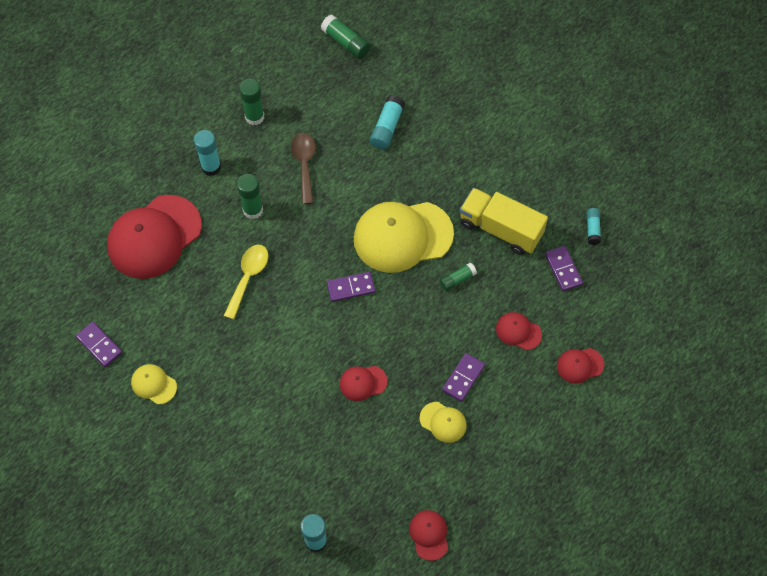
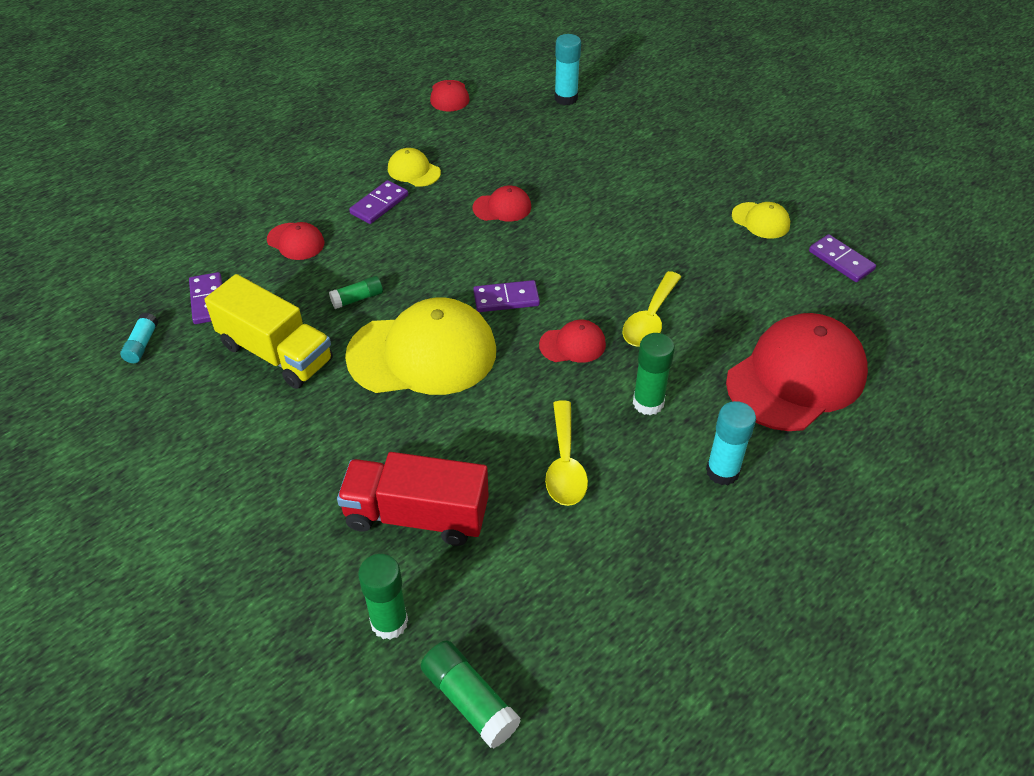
camera: 175 degrees left, 15 degrees down
(254, 117) = (653, 553): green glue stick -> green glue stick (389, 622)
(304, 164) = (565, 465): brown spoon -> yellow spoon
(387, 128) = (416, 516): turquoise glue stick -> red truck
(580, 365) = (233, 207): red cap -> red cap (573, 344)

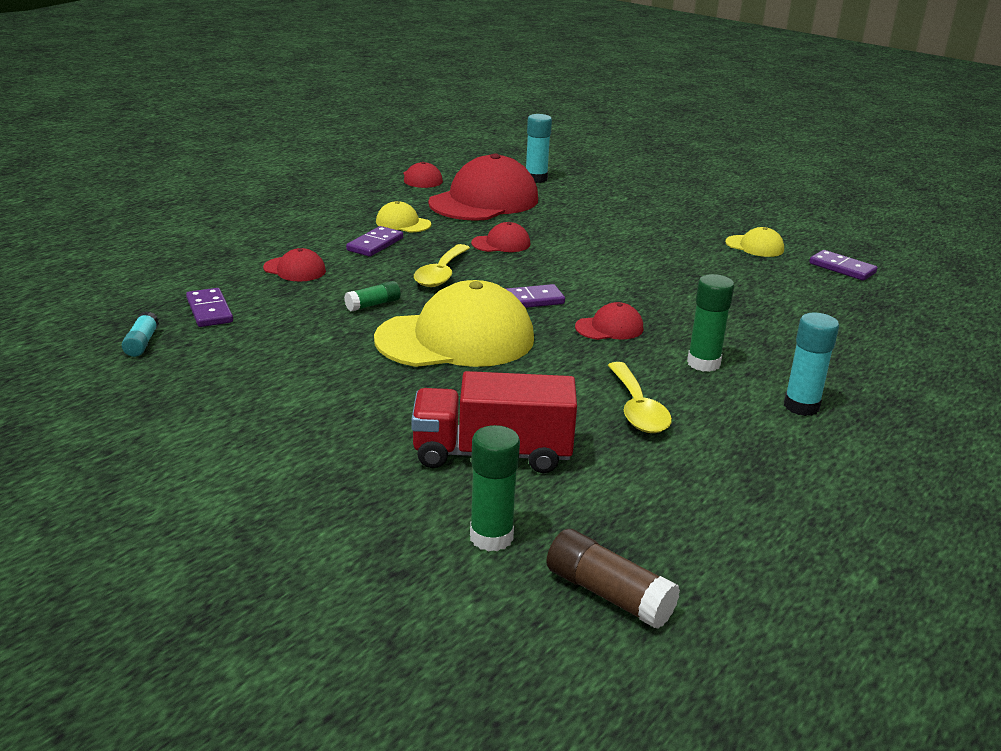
camera: 10 degrees left, 20 degrees down
(276, 353) = (296, 344): yellow truck -> none
(469, 700) = (608, 594): green glue stick -> brown glue stick
(650, 319) = (679, 309): yellow spoon -> yellow spoon (441, 274)
(796, 377) = (840, 341): red cap -> red cap (484, 201)

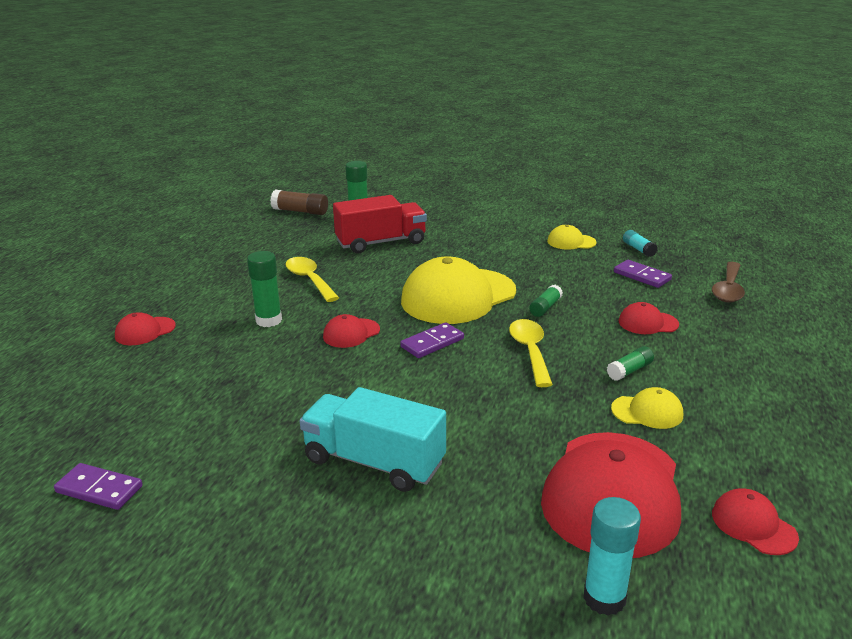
camera: 160 degrees right, 0 degrees up
(151, 277) = (728, 289): none -> brown spoon
(375, 244) = (629, 371): purple domino -> green glue stick
(501, 243) = (516, 410): red cap -> red cap (145, 331)
(632, 241) = (374, 462): none -> turquoise truck
(755, 246) = (211, 504): yellow cap -> yellow cap (571, 242)
(801, 406) = (197, 305): turquoise glue stick -> none

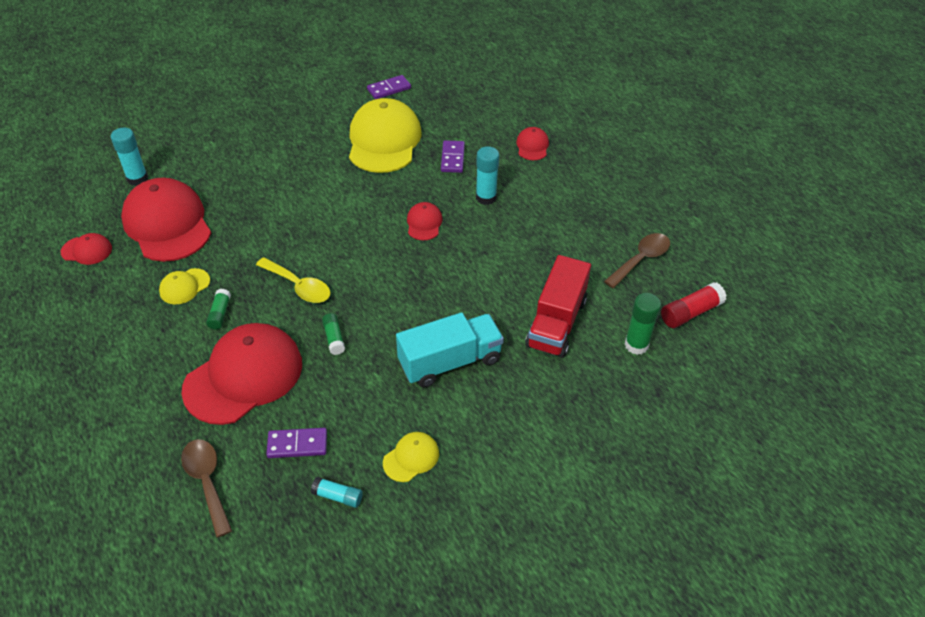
camera: 130 degrees right, 20 degrees up
(264, 238) = (641, 259): none -> brown spoon
(269, 320) = (486, 198): green glue stick -> turquoise glue stick
(300, 211) = (690, 313): brown glue stick -> red glue stick
(309, 280) = (528, 244): yellow spoon -> none
(374, 462) = (296, 166): turquoise truck -> turquoise truck (450, 362)
(432, 343) = (366, 250): purple domino -> purple domino (452, 158)
(458, 296) = (408, 304): yellow cap -> yellow cap (384, 140)
(648, 323) = (244, 376): red cap -> red cap, size x2.22

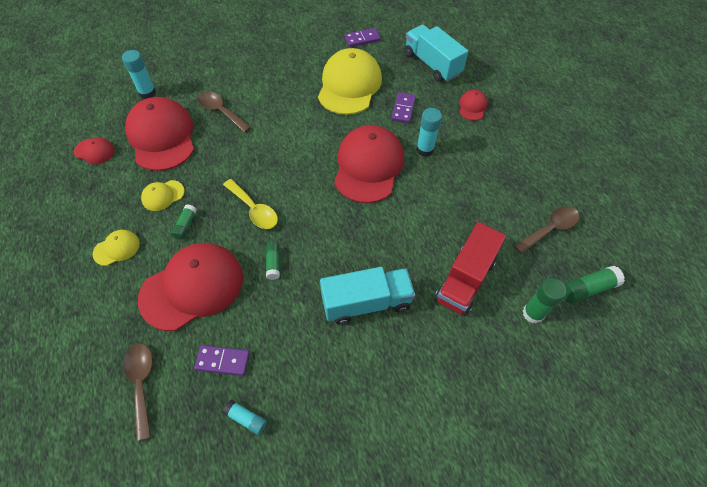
camera: 10 degrees right, 10 degrees up
(234, 187) = (221, 111): none -> brown spoon
(411, 458) = (316, 392): yellow cap -> yellow cap (117, 248)
(424, 223) = (368, 166): red cap -> red cap, size x2.22
(477, 106) = (432, 64): none -> turquoise truck
(690, 313) = (587, 289): red glue stick -> green glue stick

